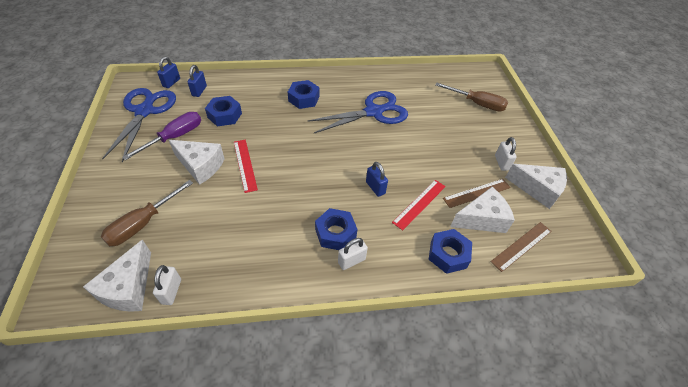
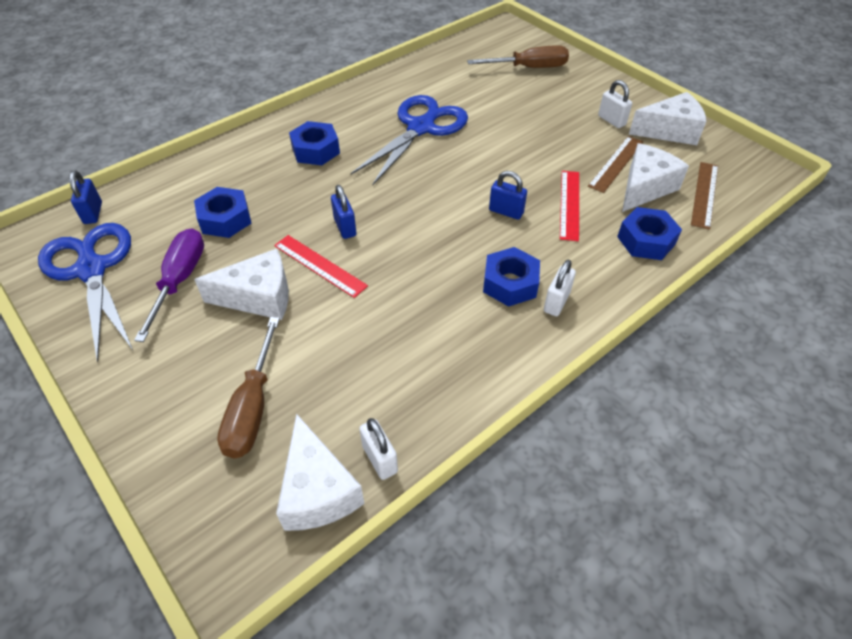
camera: 30 degrees left, 0 degrees up
(199, 91) = (151, 205): blue padlock -> blue padlock (345, 227)

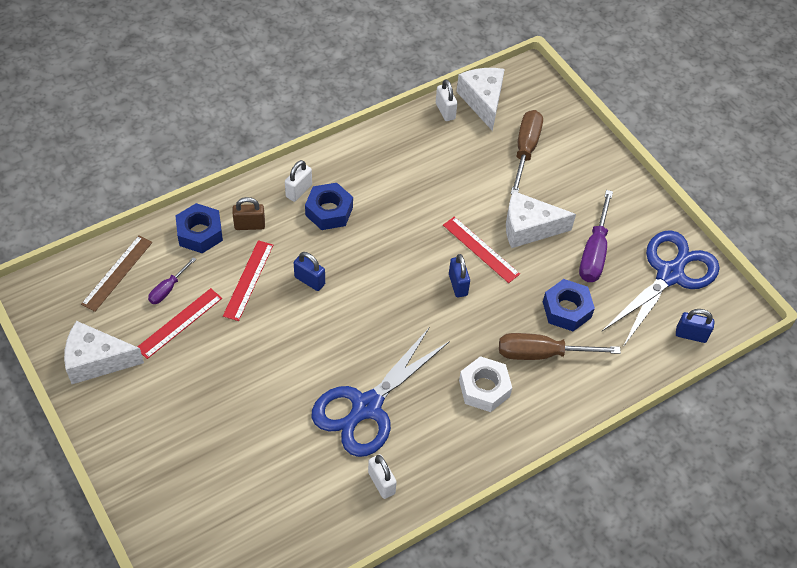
camera: 175 degrees left, 5 degrees up
(91, 268) = (670, 274): blue scissors -> blue scissors turned 120 degrees counterclockwise
(93, 213) = (691, 335): blue padlock -> blue padlock turned 75 degrees counterclockwise
(315, 150) = (484, 388): blue nut -> white nut
(529, 68) = (205, 502): brown screwdriver -> brown screwdriver (542, 354)
(596, 255) = (249, 225): none -> brown padlock
(611, 120) = (151, 387): white padlock -> white padlock (381, 483)
(616, 163) = (179, 323): brown ruler -> red ruler
(645, 188) = (168, 289): white cheese -> purple screwdriver

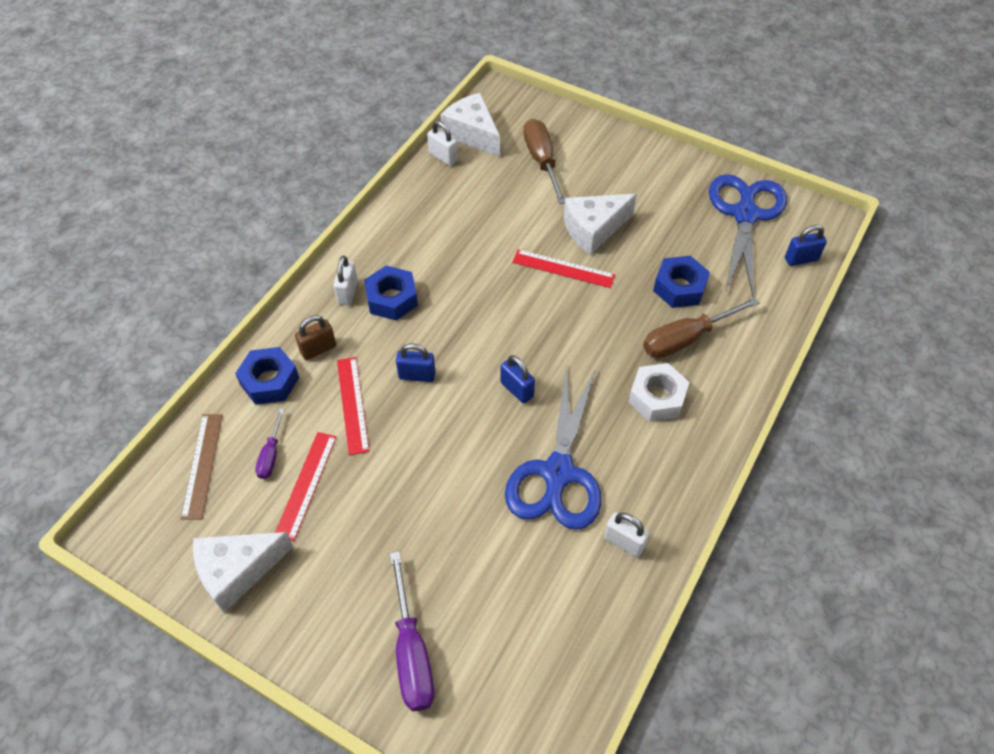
camera: 25 degrees left, 0 degrees up
(458, 285) = (565, 311): blue padlock -> blue padlock (517, 389)
(594, 252) = (666, 224): purple screwdriver -> purple screwdriver (411, 652)

